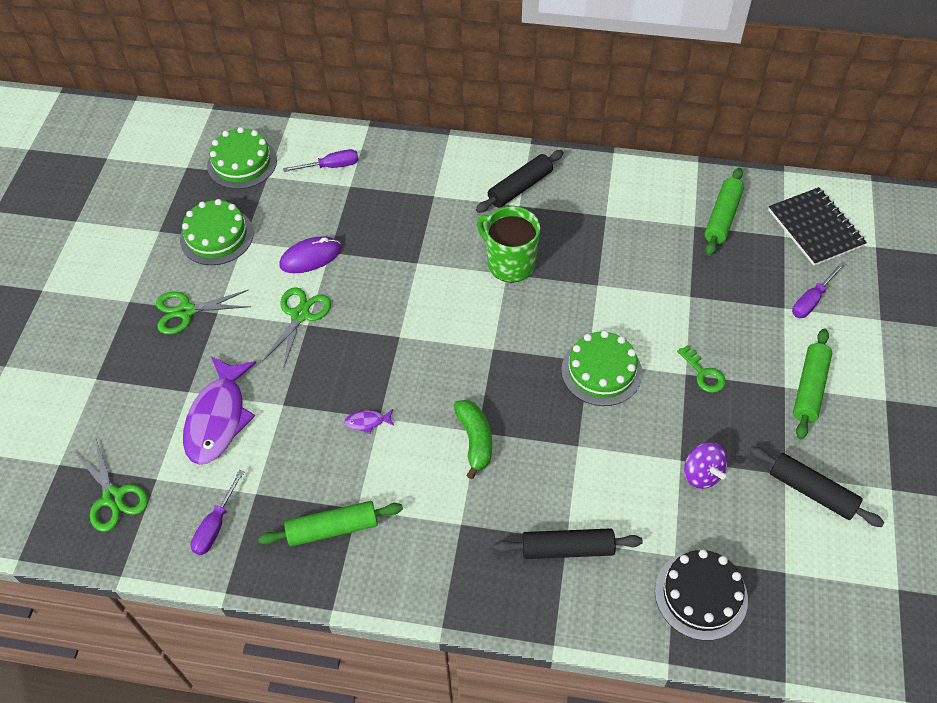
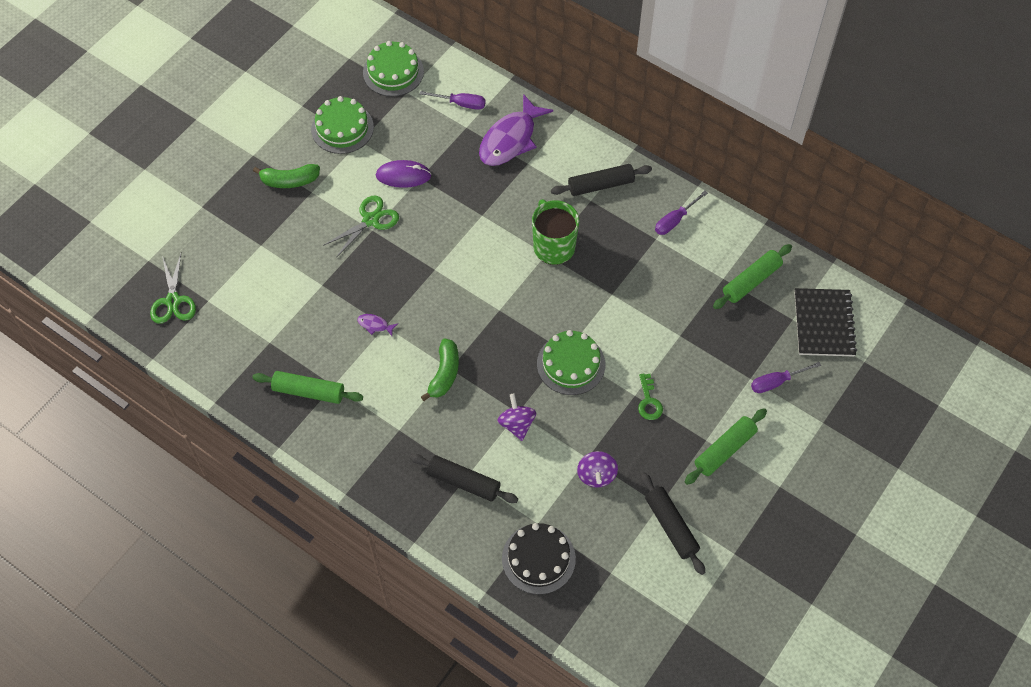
camera: 25 degrees right, 5 degrees up
(186, 311) = (289, 181): green scissors -> green banana
(215, 525) = (231, 352): purple screwdriver -> purple screwdriver (675, 220)
(218, 418) = (271, 275): purple fish -> purple fish (510, 139)
(585, 458) = (517, 424): none -> purple spinning top

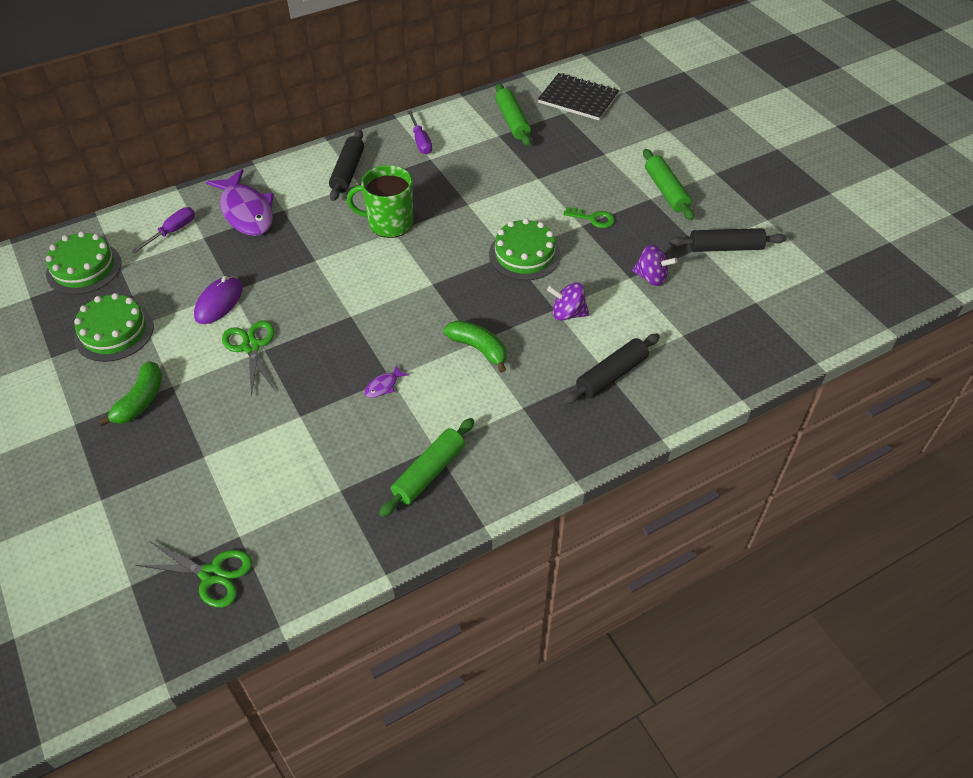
camera: 65 degrees left, 10 degrees down
(538, 558) = (721, 347): black cake -> none
(776, 382) = (617, 141): purple screwdriver -> none

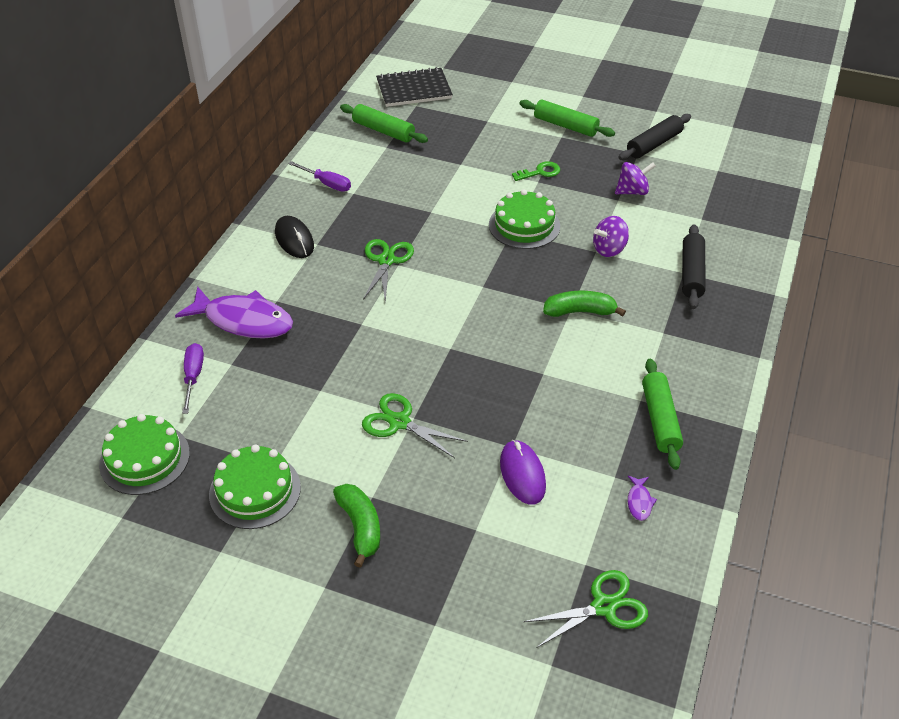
camera: 40 degrees left, 5 degrees down
(219, 302) = (321, 407): purple mouse -> purple mouse (522, 474)
(348, 172) = (294, 239): black rolling pin -> black mouse
(383, 386) = (546, 382): purple fish -> purple fish (639, 502)
(389, 223) = (386, 260): green mug -> green scissors

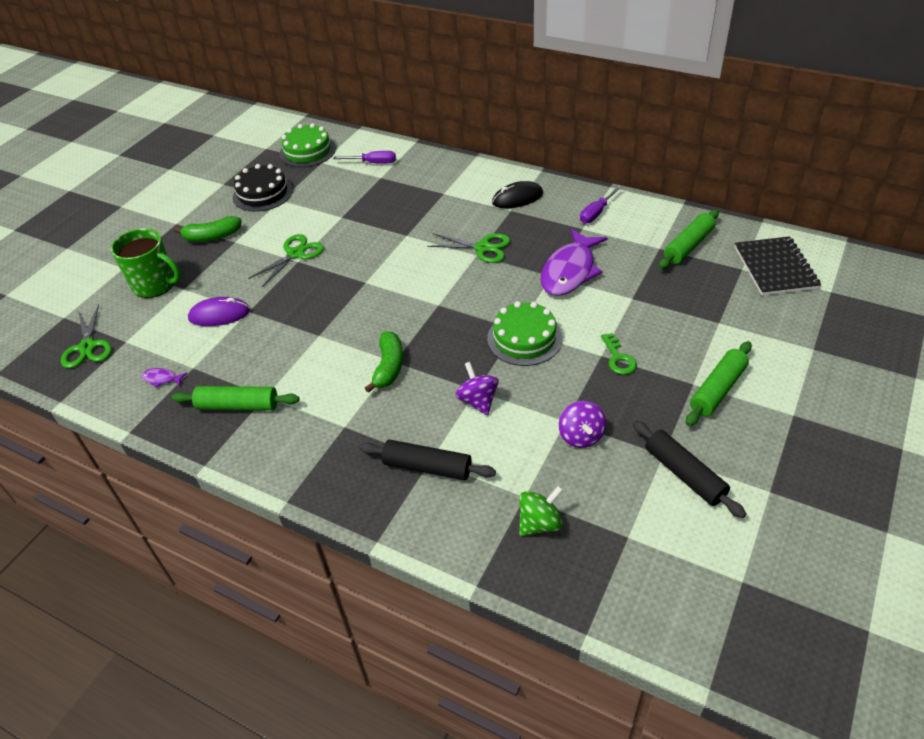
camera: 100 degrees right, 0 degrees up
(243, 321) = (424, 179): purple fish -> purple fish (570, 271)
(255, 491) = (262, 193): green cake -> black cake
(471, 567) = (155, 284): none -> green mug
(723, 210) = (540, 523): none -> green spinning top

